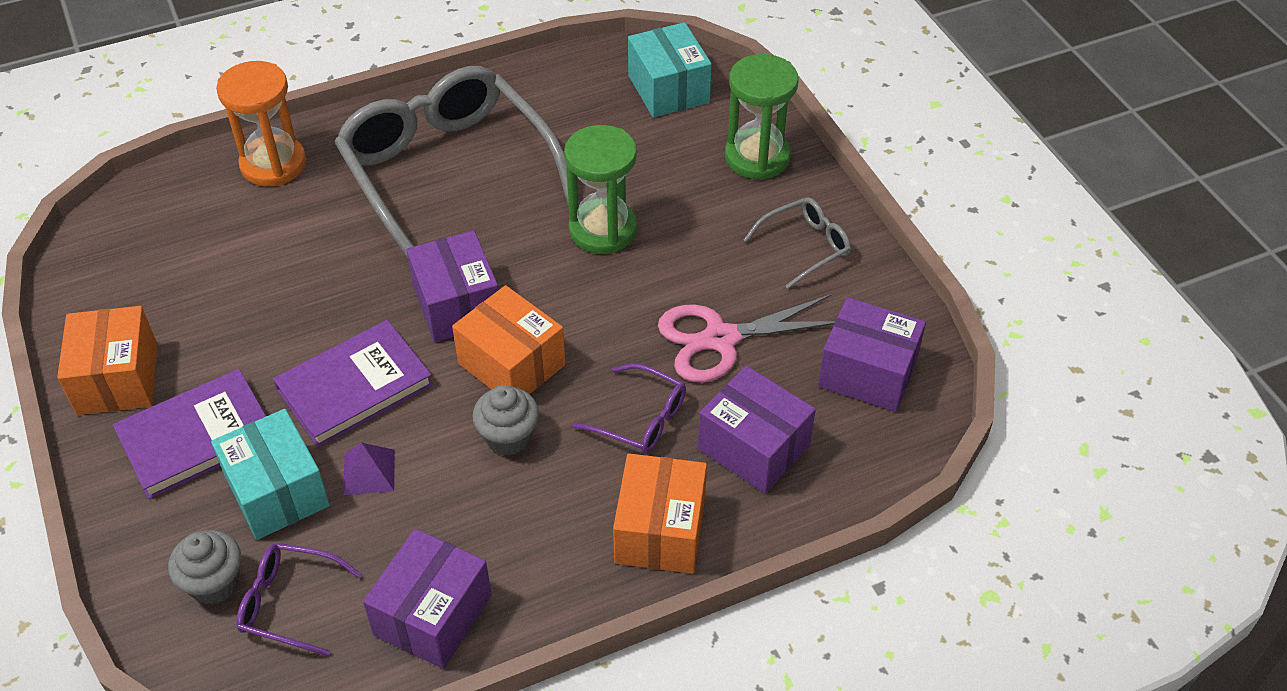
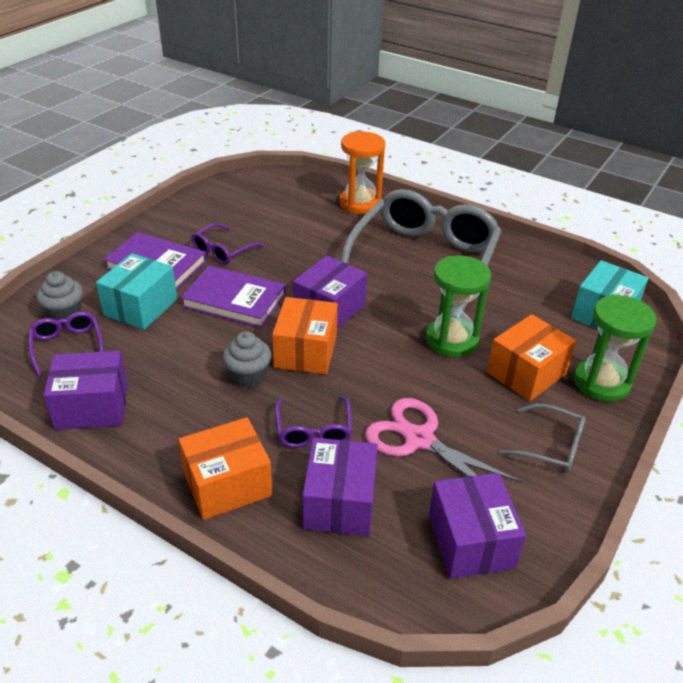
camera: 55 degrees right, 10 degrees down
(117, 379) = (174, 224): orange box -> orange box (526, 373)
(237, 352) = (223, 251): none -> purple glasses
(369, 472) = (179, 333): purple pyramid -> none

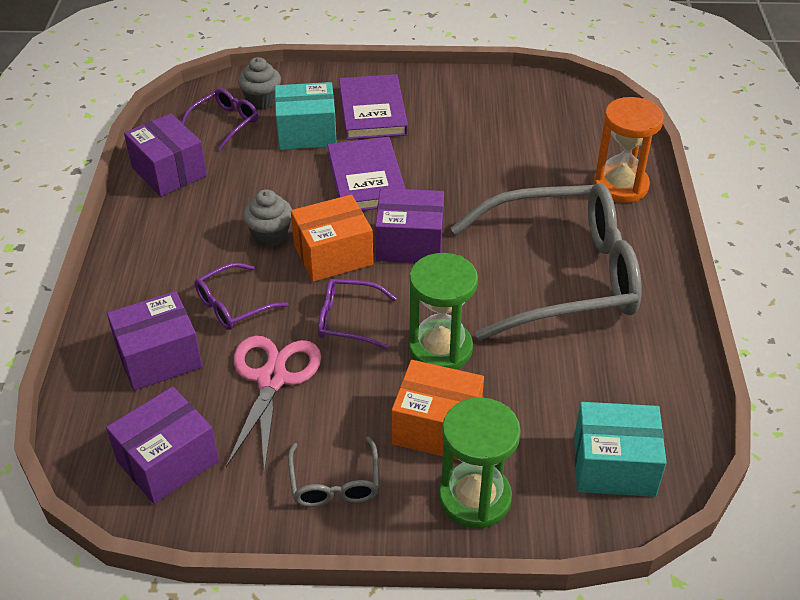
camera: 60 degrees right, 5 degrees up
(223, 251) = (433, 137): purple glasses -> purple glasses (348, 320)
(227, 484) = (137, 283): orange box -> none

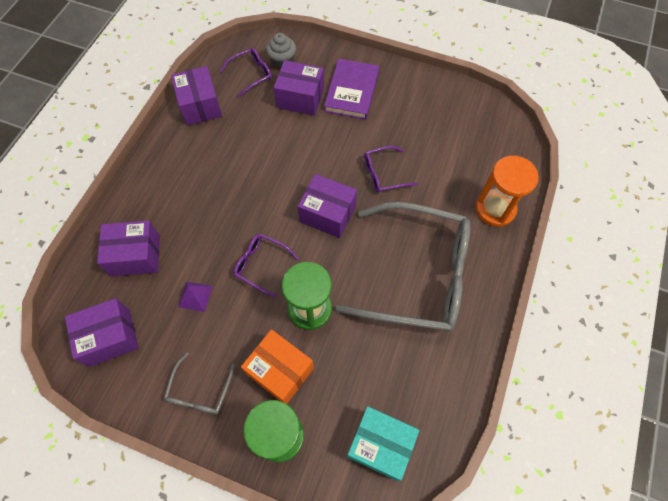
camera: 20 degrees right, 20 degrees up
(234, 305) = (196, 229): purple glasses -> purple glasses (384, 174)
(270, 236) = (241, 179): grey cupcake -> none
(272, 379) = (195, 296): pink scissors -> purple pyramid
(307, 133) = (300, 98): turquoise box -> purple box
(333, 255) = (274, 208): orange box -> none
(366, 179) = (323, 150): purple book -> none

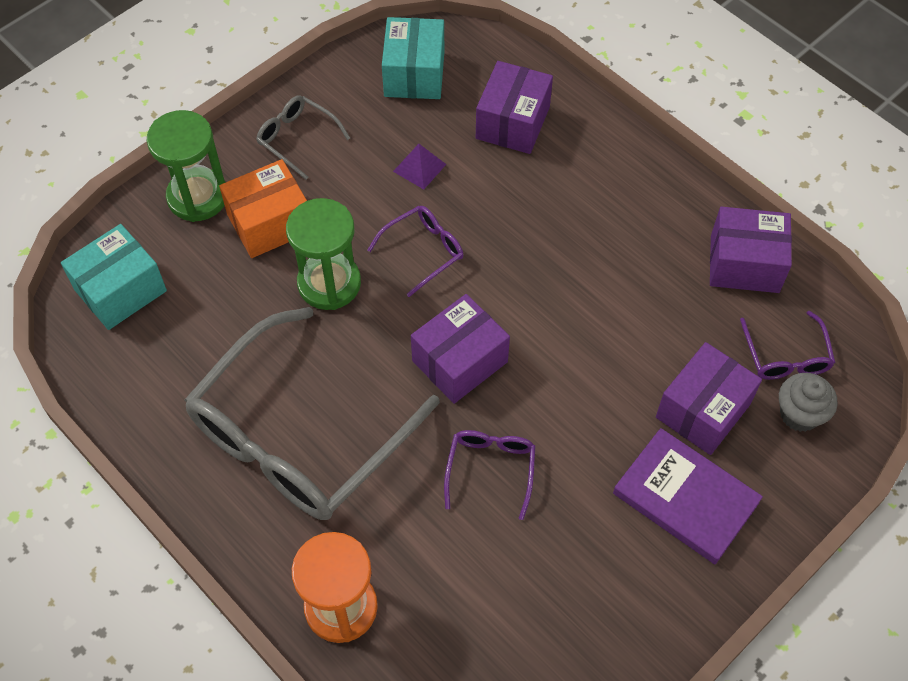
camera: 115 degrees right, 5 degrees down
(110, 337) = (414, 74): purple box -> turquoise box

